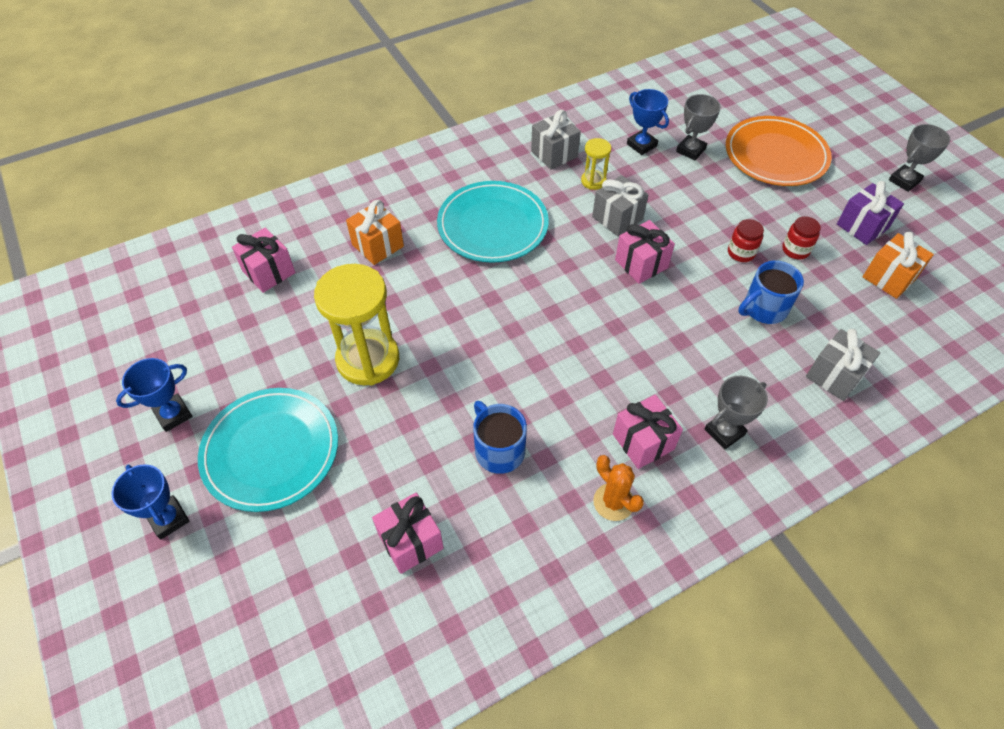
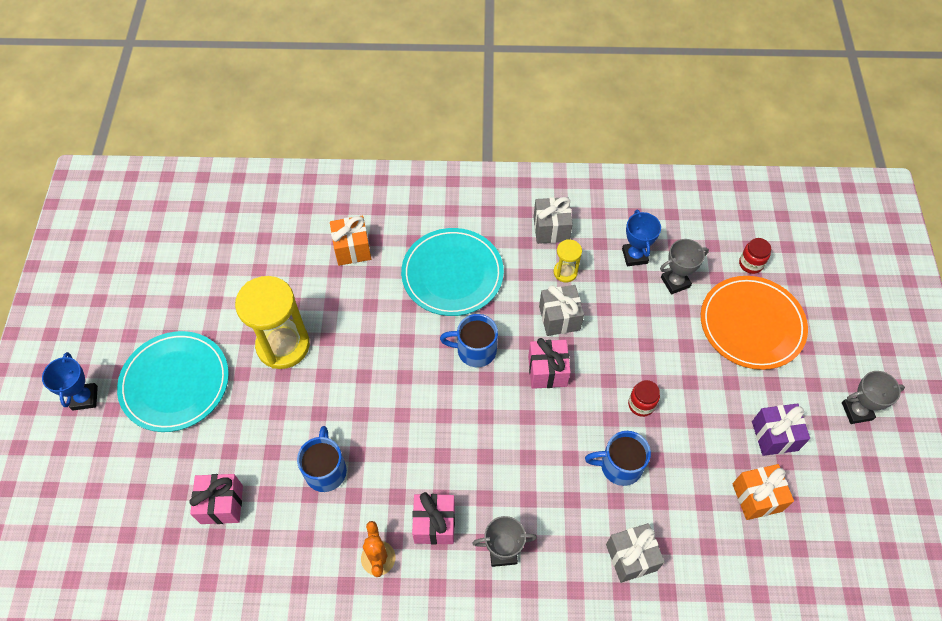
camera: 30 degrees right, 5 degrees up
(173, 415) = (131, 320): blue trophy -> none
(268, 272) = (260, 233): pink gift -> none
(563, 277) = (475, 350): none -> blue mug
(795, 250) = (692, 427): red jar -> red jar (750, 264)

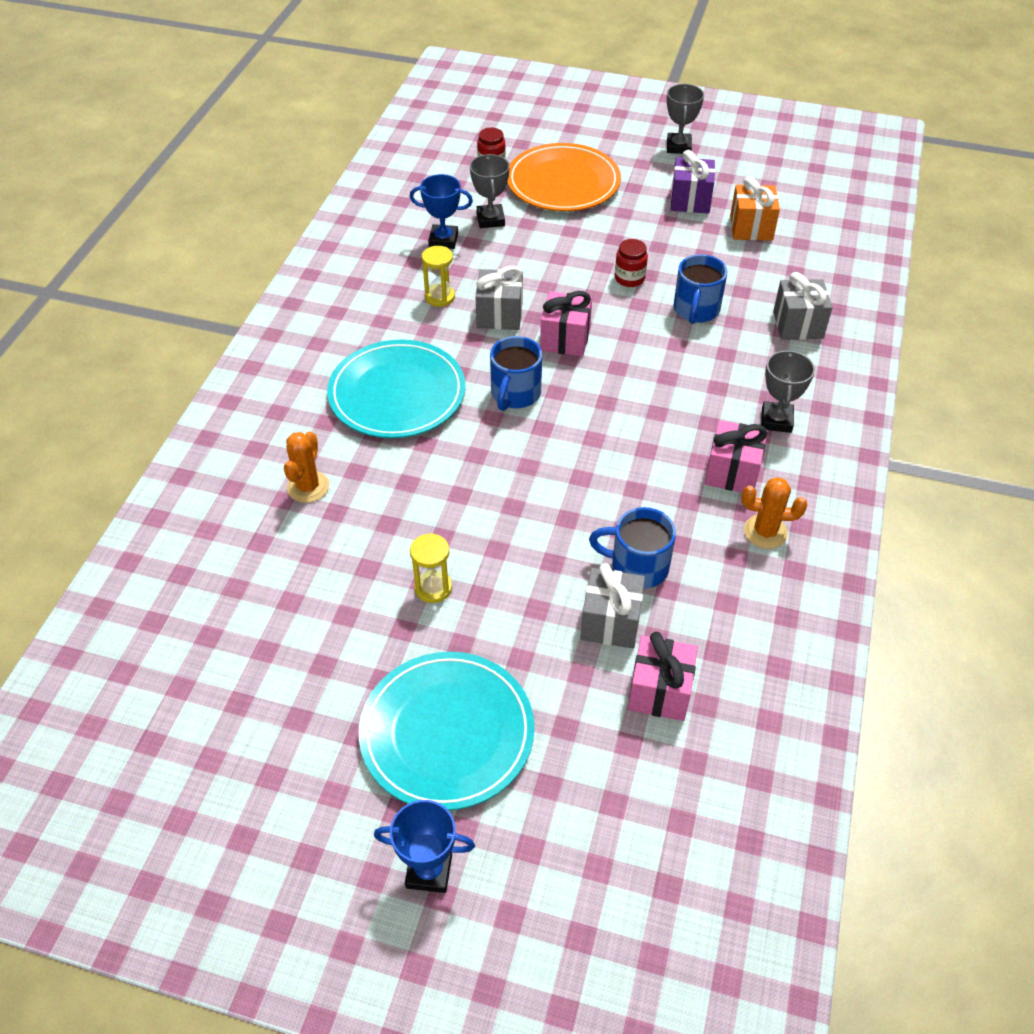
camera: 75 degrees left, 10 degrees down
(283, 345) = (433, 588): yellow hourglass -> yellow hourglass, size x0.48
(352, 249) = (308, 487): orange gift -> orange cactus
(551, 229) = (374, 295): grey gift -> grey gift (610, 622)

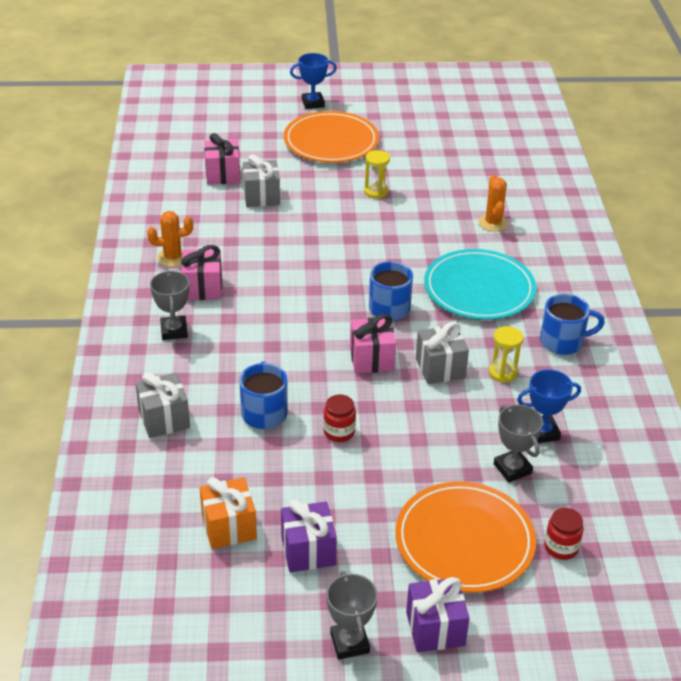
camera: 160 degrees right, 10 degrees down
(447, 733) = (331, 141): turquoise plate -> orange plate
(614, 142) = (435, 628): none -> purple gift
(637, 566) = (254, 224): blue mug -> blue mug (563, 342)

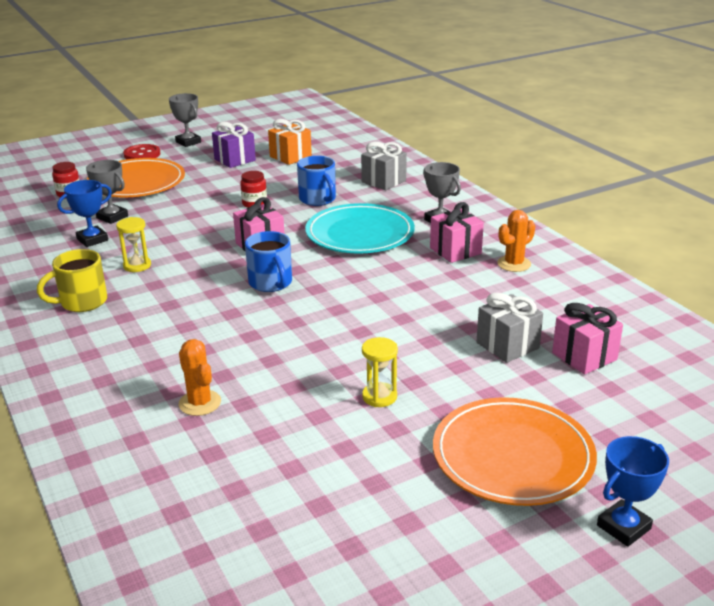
camera: 155 degrees right, 10 degrees down
(435, 628) = (142, 154): purple gift -> red button
(440, 368) = (196, 254): grey gift -> none
(479, 289) = (186, 323): turquoise plate -> turquoise plate (360, 234)
(563, 342) = (82, 302): blue mug -> yellow mug

